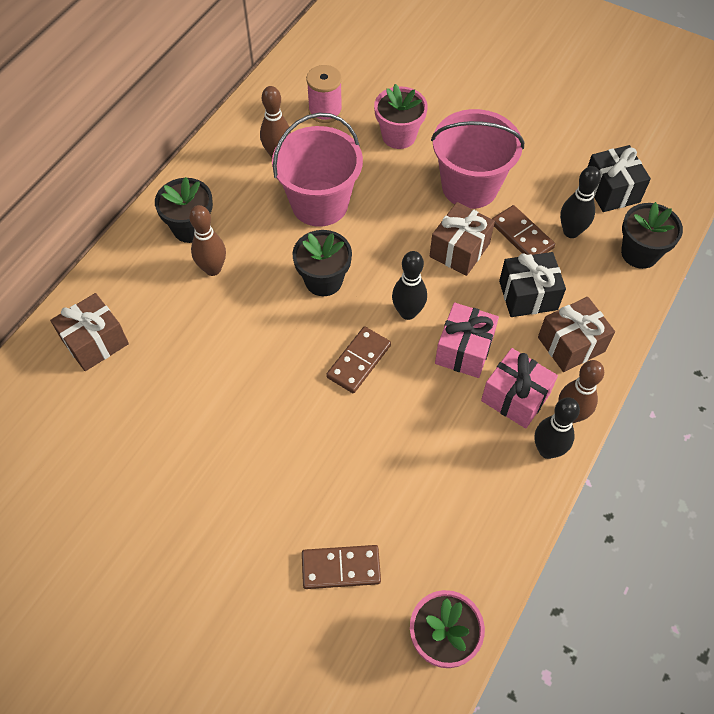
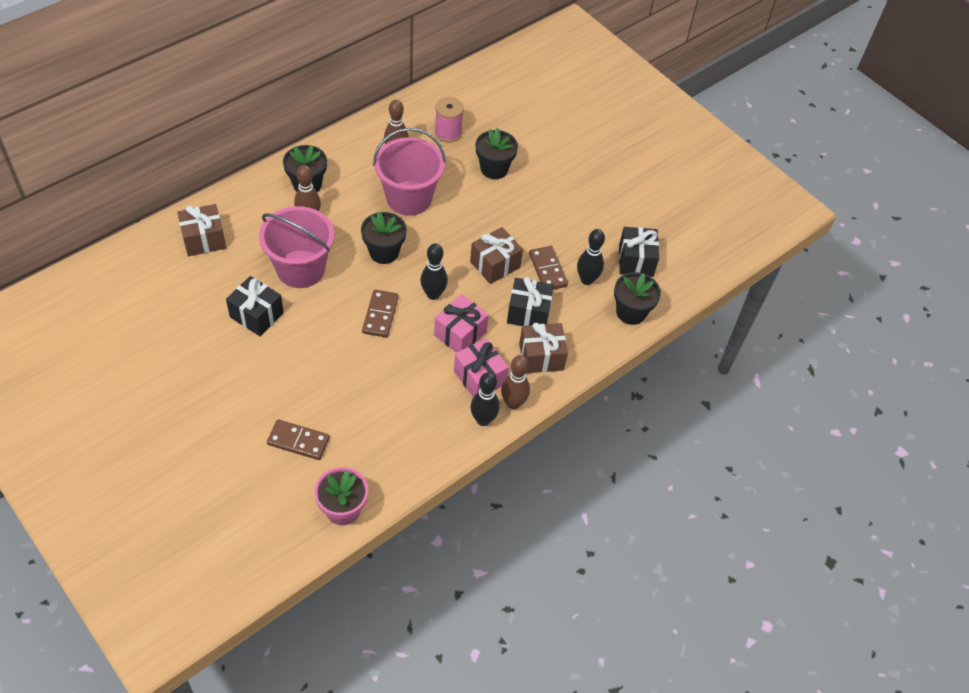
camera: 15 degrees right, 5 degrees down
(208, 417) = (257, 315): none -> black gift
(359, 361) = (380, 315): brown domino -> brown domino turned 45 degrees counterclockwise
(399, 136) = (494, 169): pink flower pot -> black flower pot
(470, 186) = (528, 222): pink bucket -> pink bucket (301, 269)

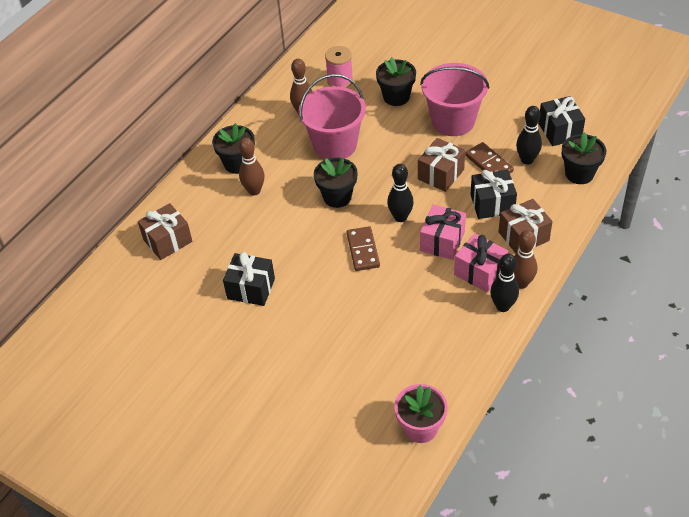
camera: 10 degrees left, 5 degrees down
(298, 441) = (348, 383): brown domino -> none
(301, 269) = (270, 236): pink bucket -> pink bucket (453, 121)

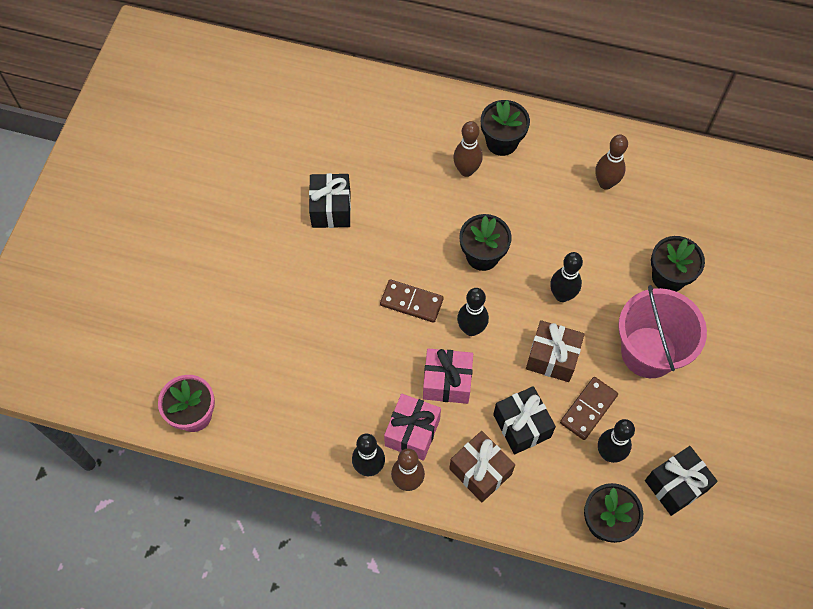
camera: 70 degrees right, 15 degrees up
(168, 241) = (373, 113): brown gift -> none
(335, 145) = (563, 231): pink bucket -> none
(340, 81) = (674, 207): pink spool -> none
(363, 250) = (411, 302): brown domino -> brown domino turned 45 degrees clockwise
(390, 157) = (562, 295): none -> black bowling pin

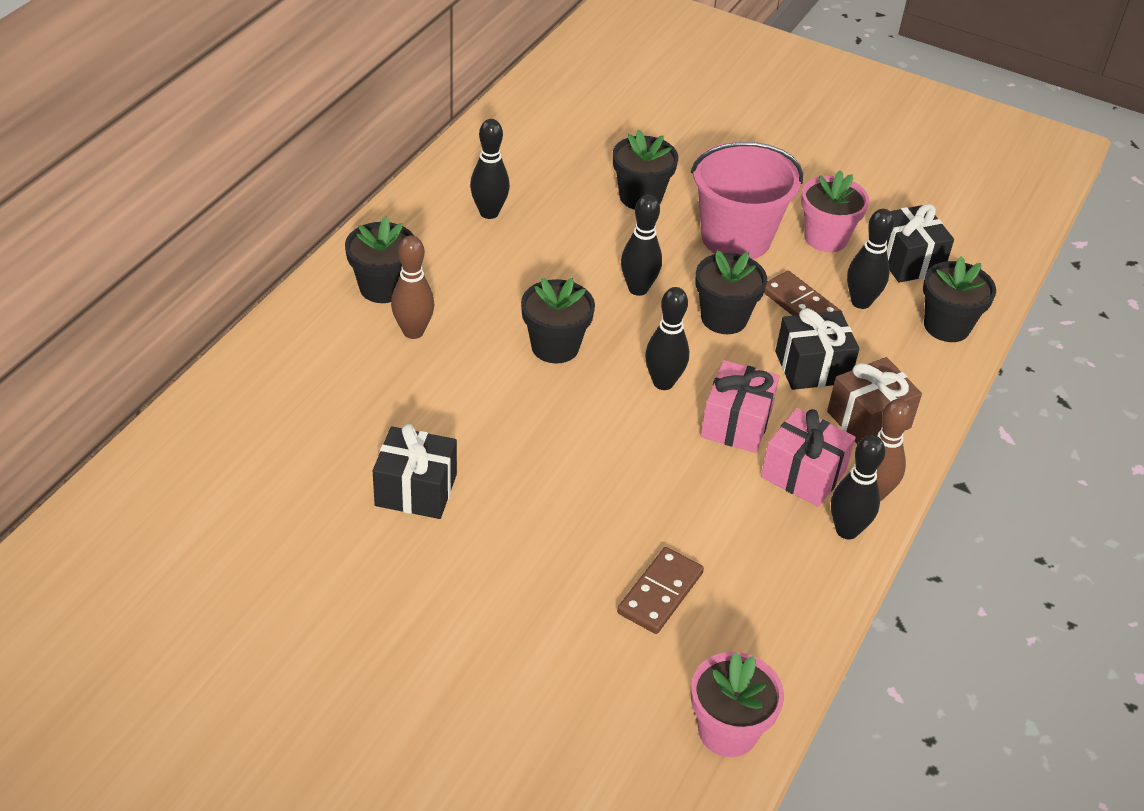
camera: 80 degrees left, 20 degrees down
(411, 302) = (605, 433): brown domino -> brown domino (660, 593)
(552, 358) = (724, 318): brown gift -> black flower pot
(605, 183) = (489, 213): brown bowling pin -> black bowling pin
(677, 419) = (826, 238): none -> pink flower pot

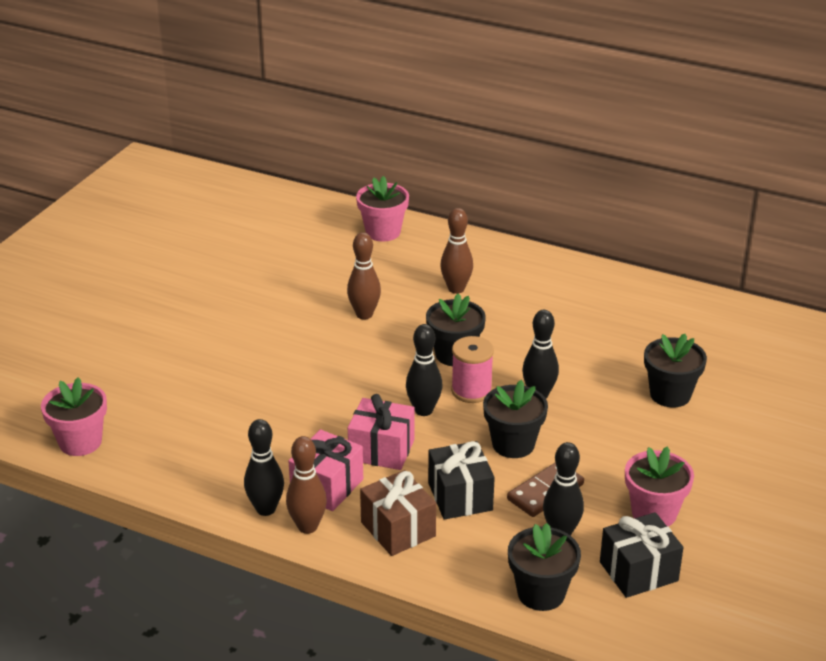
camera: 90 degrees right, 10 degrees down
(254, 389) = (383, 232): none -> pink flower pot
(383, 287) = (502, 272): black flower pot -> none
(416, 490) = (295, 302): black gift -> none
(458, 421) = (364, 314): none -> brown bowling pin
(489, 213) = (613, 314): black bowling pin -> none
(627, 340) = (471, 391): none -> pink spool
(660, 593) = (202, 411): brown domino -> none
(736, 238) = (631, 453): pink bucket -> none

